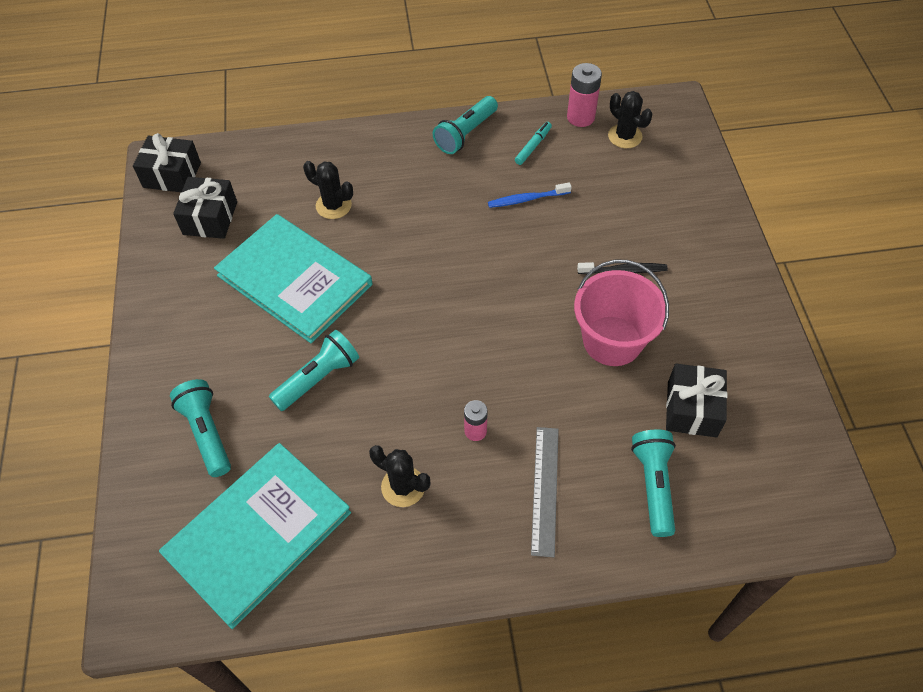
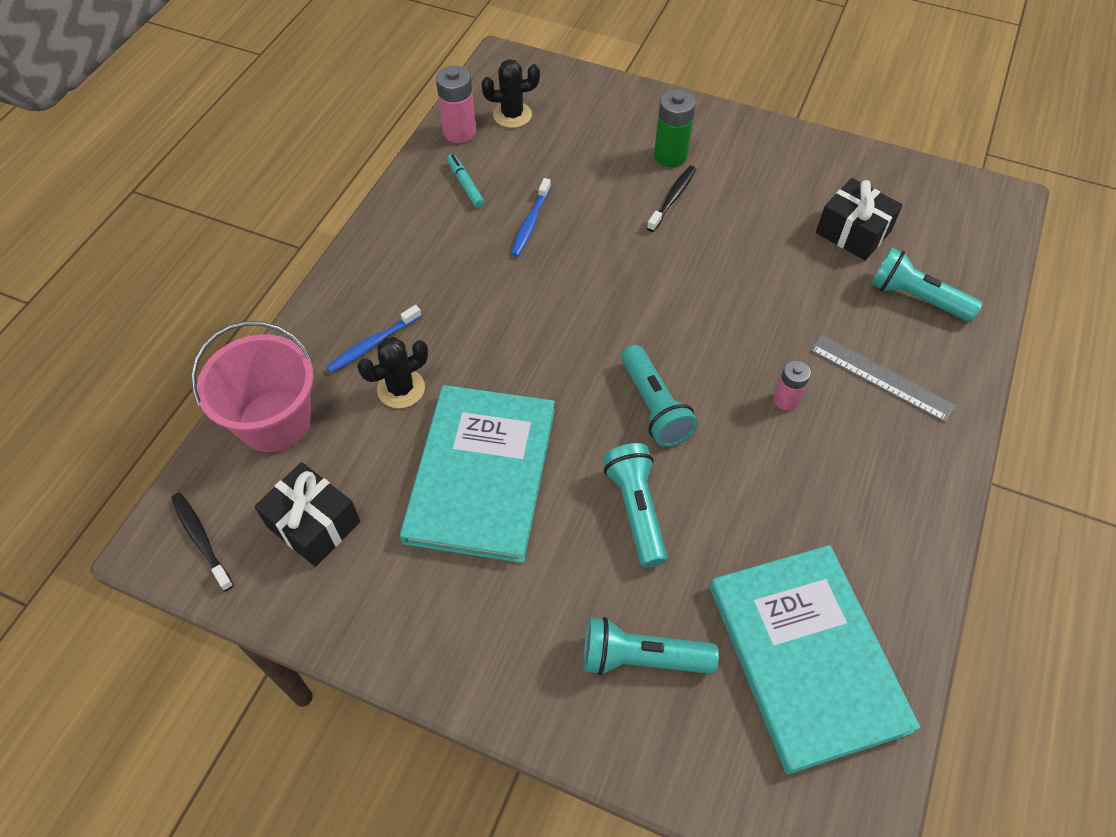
camera: 60 degrees left, 0 degrees up
(172, 175) = (201, 539): black gift -> black toothbrush
(294, 280) = (481, 474): turquoise book -> turquoise book turned 60 degrees counterclockwise
(358, 173) = (372, 344): none -> blue toothbrush
(403, 486) = (817, 491): black cactus -> none
(465, 134) = (400, 227): turquoise flashlight -> turquoise flashlight (654, 407)
(612, 341) = (746, 247): pink bucket -> pink bucket (275, 421)
(669, 248) = (670, 156): none -> green battery

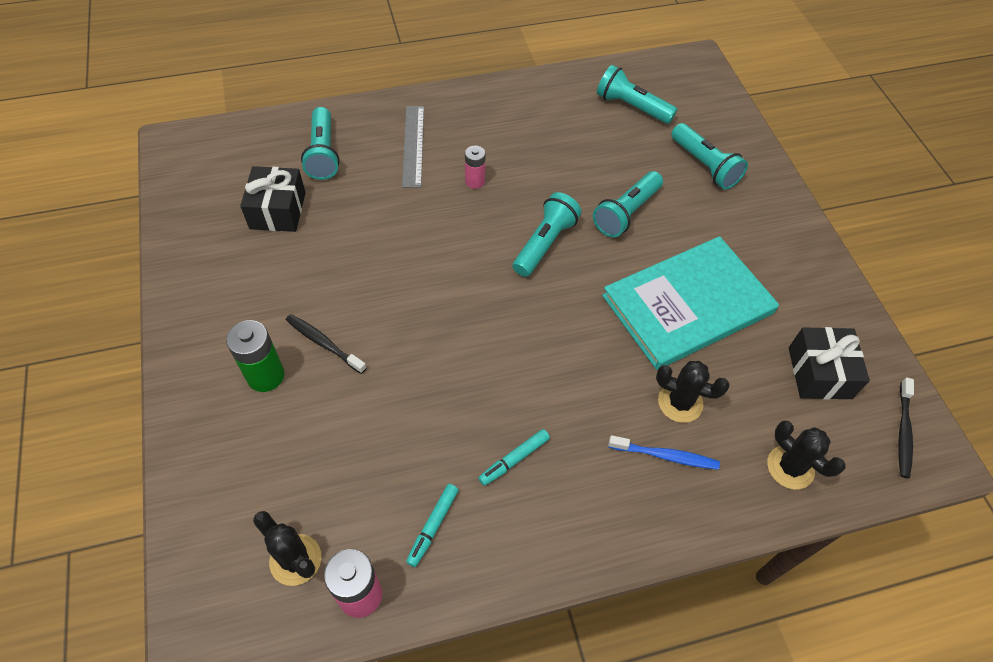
camera: 130 degrees left, 0 degrees up
(275, 421) = (790, 467): pink bucket -> black cactus
(466, 252) = (514, 459): none -> turquoise marker
(530, 223) = (438, 432): blue toothbrush -> none
(672, 198) = (324, 343): black toothbrush -> black toothbrush turned 45 degrees clockwise
(806, 656) = (631, 107): turquoise book -> turquoise flashlight

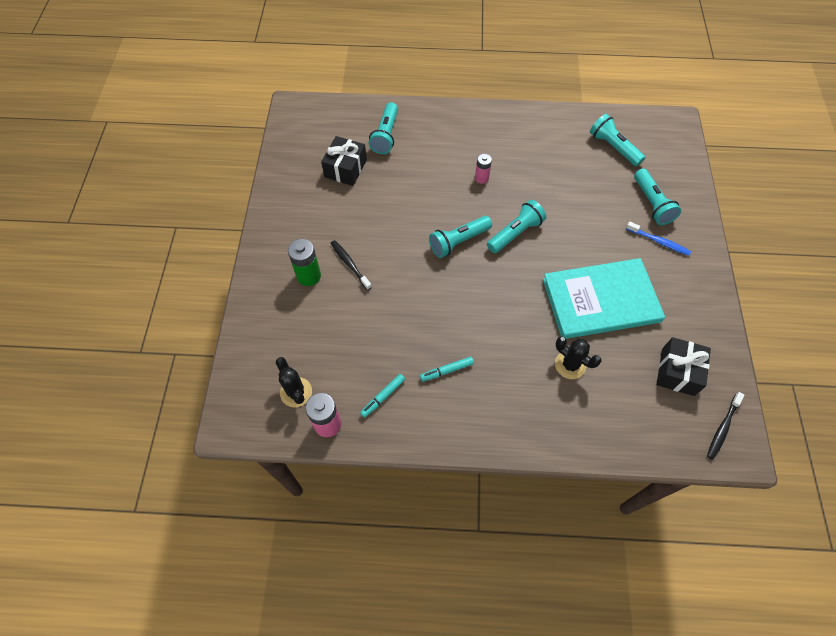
camera: 20 degrees right, 5 degrees up
(413, 145) = (447, 143): grey ruler -> none
(626, 213) = (580, 225): turquoise flashlight -> turquoise flashlight (458, 242)
(665, 456) = (547, 396): blue toothbrush -> blue toothbrush (659, 242)
(790, 467) = (630, 428): black cactus -> none

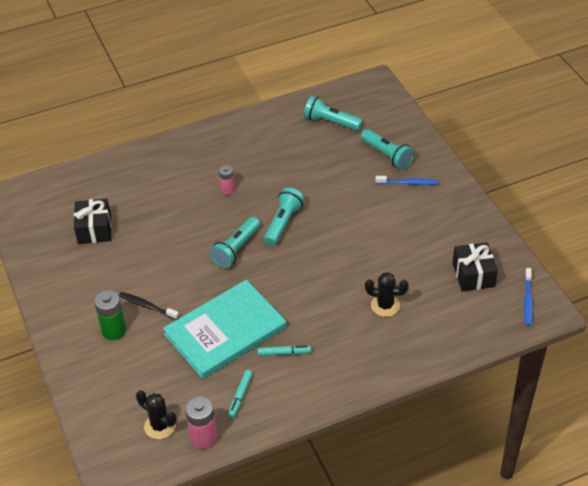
camera: 25 degrees left, 15 degrees down
(386, 135) = (116, 187): turquoise flashlight -> none
(446, 370) = (284, 353): turquoise marker -> turquoise marker turned 135 degrees counterclockwise
(600, 300) = (384, 247): turquoise book -> turquoise book (225, 331)
(722, 428) = (528, 300): black toothbrush -> blue toothbrush

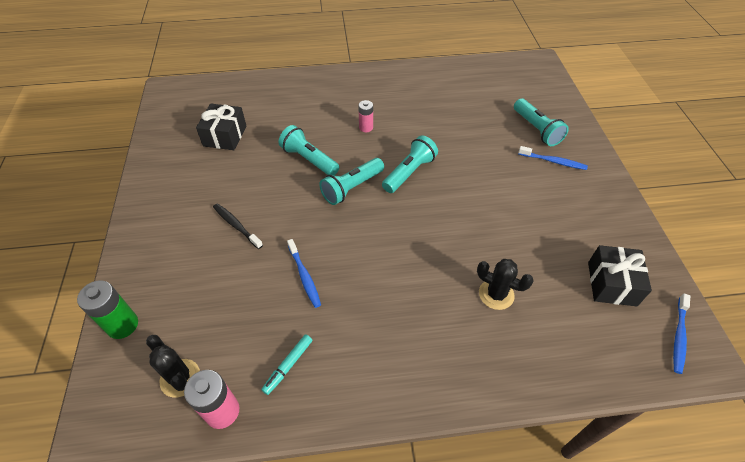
camera: 15 degrees right, 5 degrees up
(114, 330) = (190, 244): green battery -> green battery (122, 325)
(225, 331) = (304, 276): turquoise book -> blue toothbrush
(284, 353) = (359, 323): turquoise marker -> none
(330, 122) = (487, 87): turquoise flashlight -> turquoise flashlight (309, 159)

